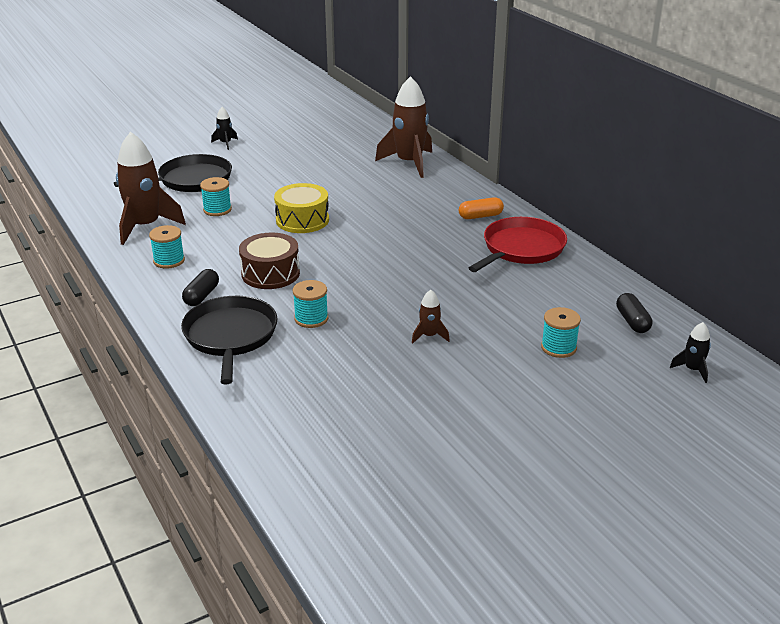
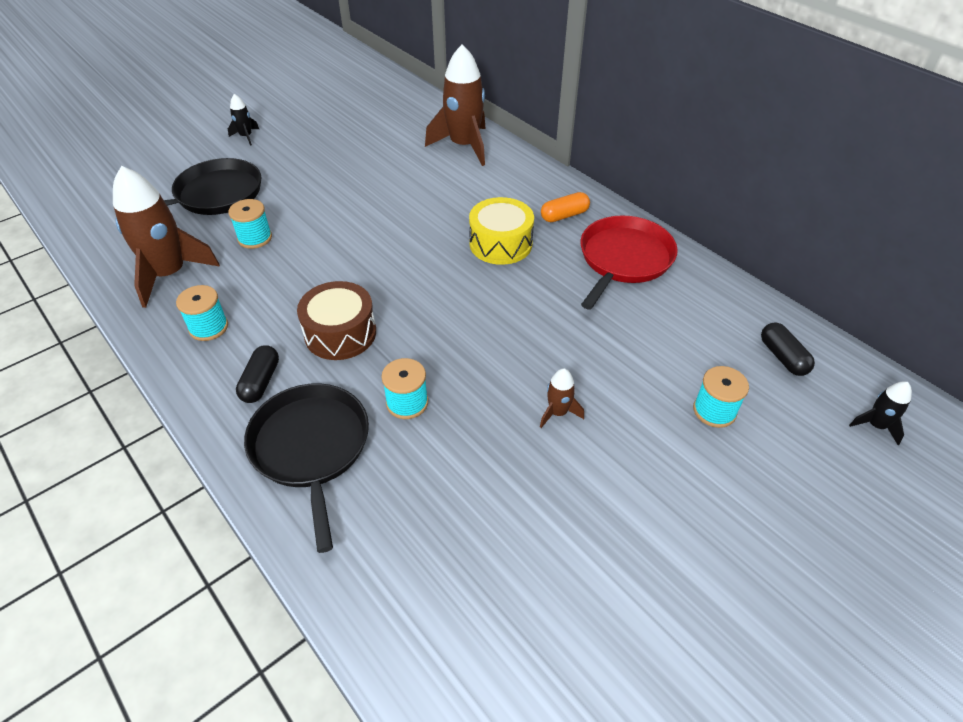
camera: 10 degrees left, 15 degrees up
(302, 220) = (361, 243): yellow drum -> yellow drum (500, 244)

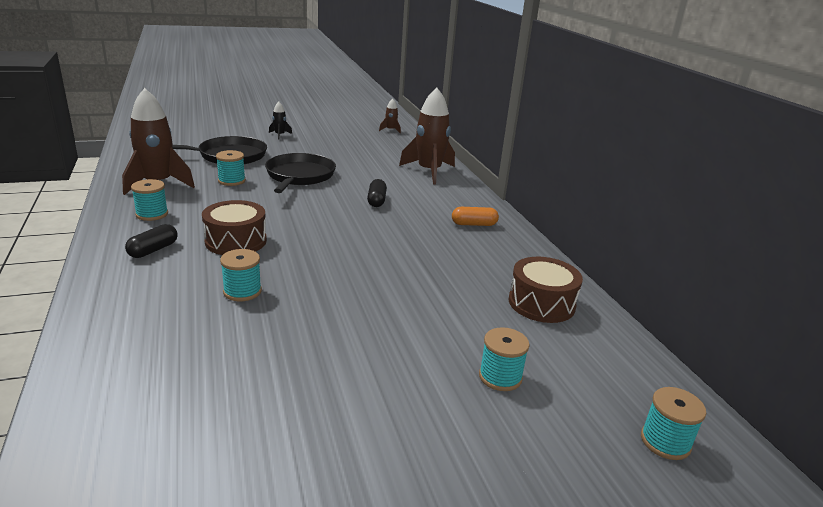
camera: 20 degrees right, 20 degrees down
(311, 448) = (146, 294): black pan -> black pan (299, 176)
(500, 244) = (406, 226): yellow drum -> none
(558, 412) = (356, 334): brown rocket -> brown rocket (390, 130)
(623, 259) = (501, 260): red pan -> none
(693, 304) = (541, 303): none -> brown drum
(783, 357) = (601, 361): black capsule -> black capsule (376, 200)
(876, 425) = (665, 441): black rocket -> turquoise spool

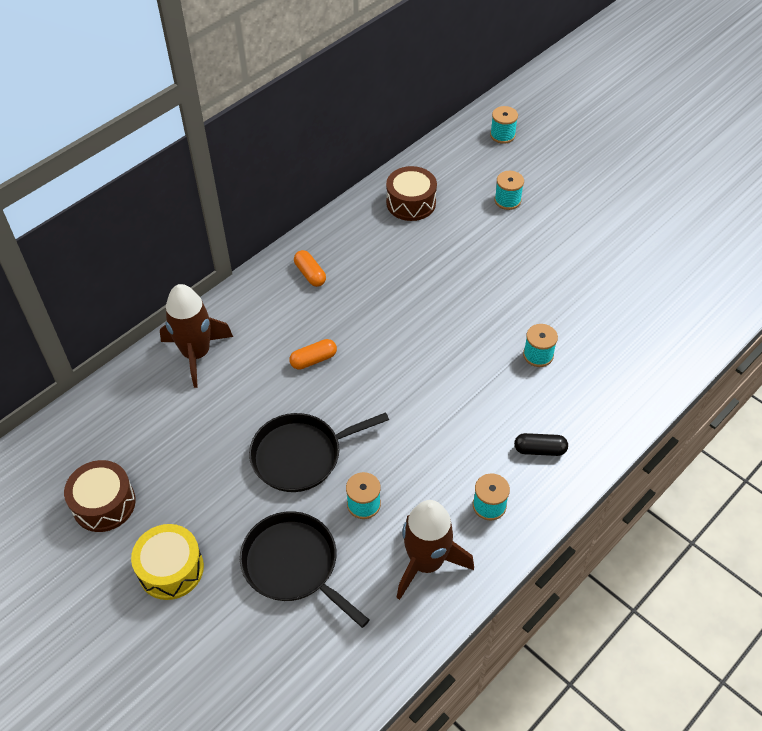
camera: 115 degrees left, 25 degrees up
(236, 241) = (478, 408): brown drum -> brown drum (104, 504)
(280, 135) = (171, 569): black rocket -> yellow drum
(376, 200) = (313, 360): black capsule -> orange capsule
(390, 130) = (53, 460): brown rocket -> none

